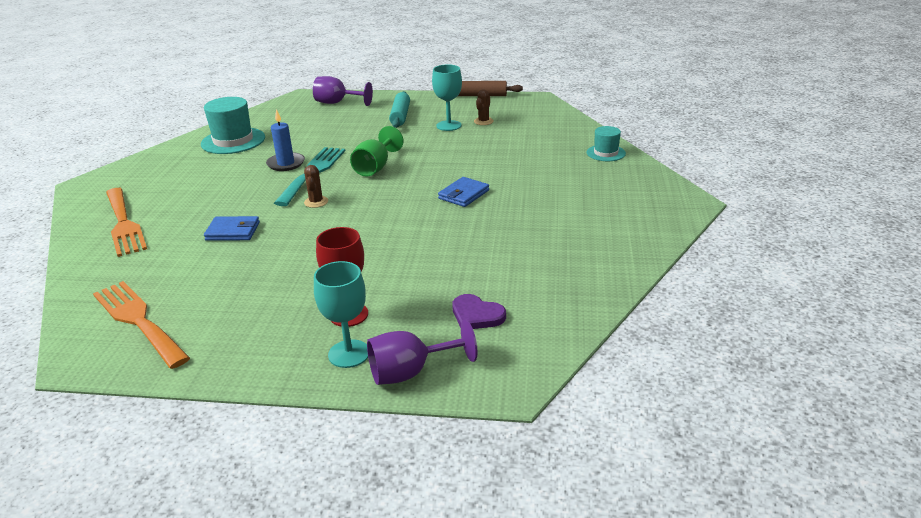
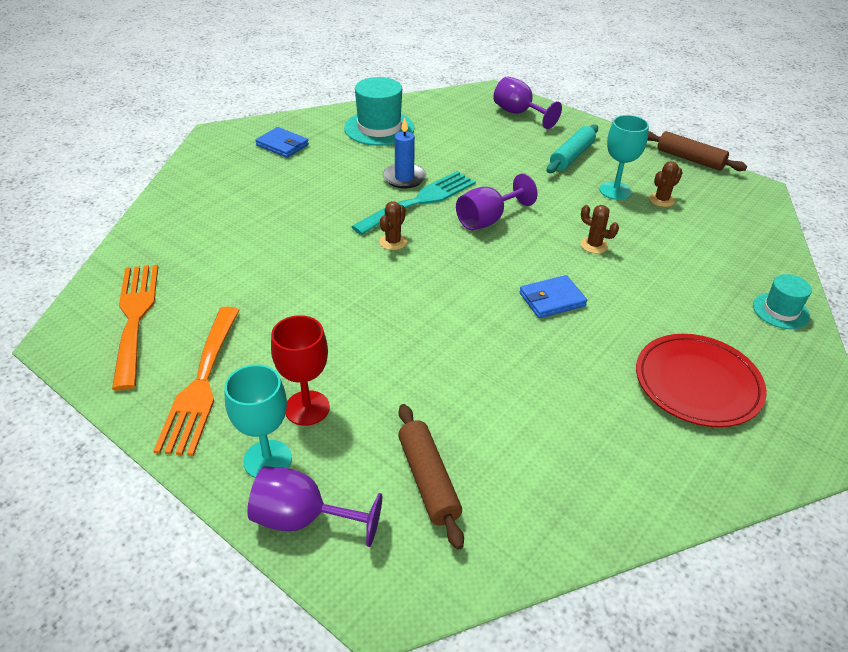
camera: 30 degrees right, 10 degrees up
(124, 224) = (211, 195): orange fork -> orange fork (201, 384)
(233, 231) = (290, 246): blue wallet -> blue wallet (282, 145)
(375, 167) = (487, 220): green goblet -> purple goblet
(463, 158) = (594, 245): none -> brown cactus
(476, 315) = (428, 480): purple heart -> brown rolling pin
(592, 203) = (697, 383): none -> red plate

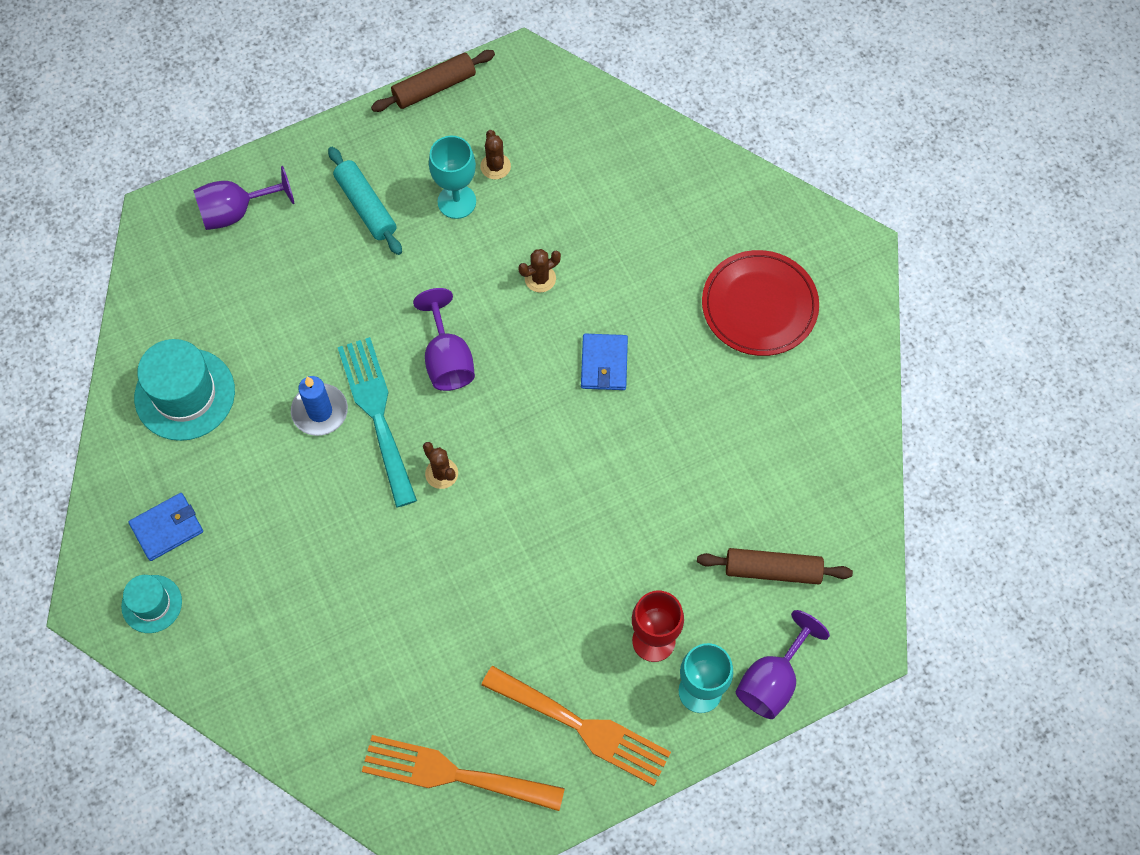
camera: 65 degrees left, 25 degrees up
(780, 311) = (706, 178): turquoise hat -> turquoise hat (152, 604)

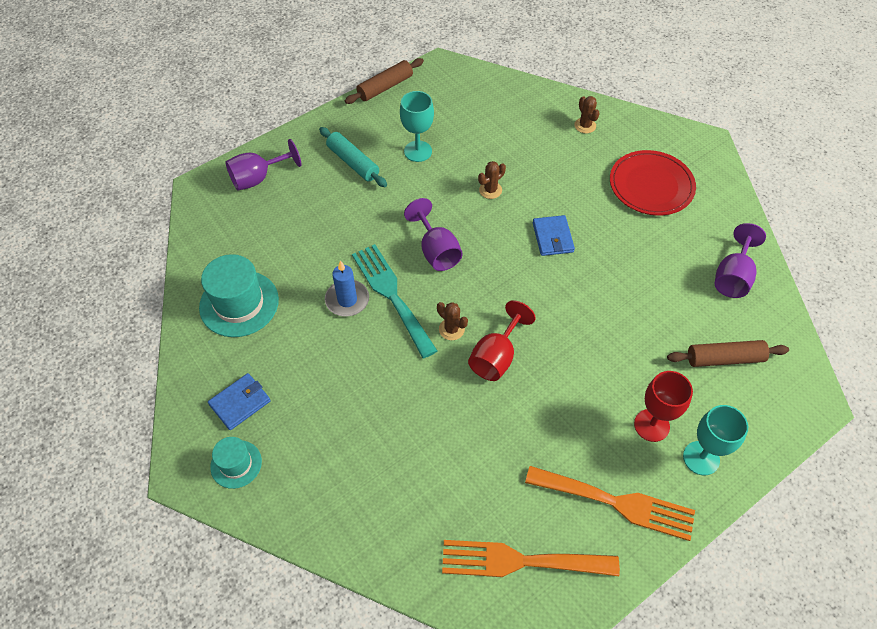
camera: 10 degrees left, 10 degrees down
(488, 520) = (496, 357): none -> red goblet
(495, 166) = (440, 127): brown cactus -> brown cactus (585, 125)
(772, 680) = (754, 440): purple goblet -> purple goblet (732, 277)

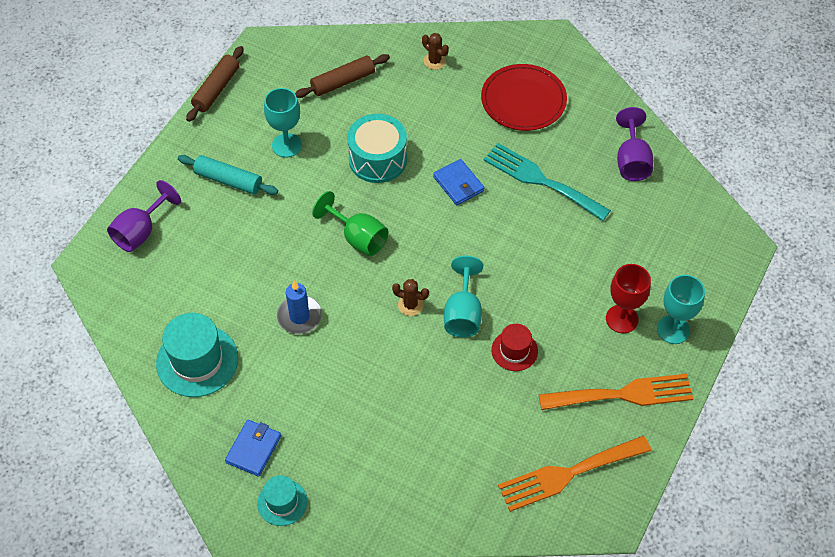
camera: 25 degrees left, 0 degrees up
(391, 295) = (338, 295): turquoise fork -> turquoise fork (540, 180)
(436, 251) = (358, 238): purple goblet -> green goblet
(490, 190) = (378, 159): brown cactus -> turquoise drum
(496, 357) = (463, 314): red goblet -> turquoise goblet
(528, 412) = (514, 350): none -> red hat
(724, 358) = (656, 237): brown rolling pin -> brown rolling pin (343, 82)

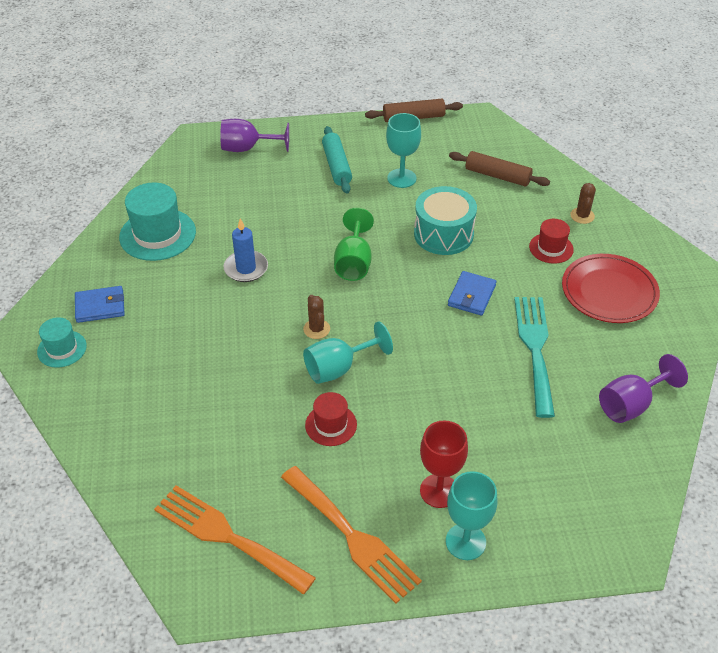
camera: 55 degrees right, 10 degrees down
(451, 103) = (551, 248): none -> red hat

